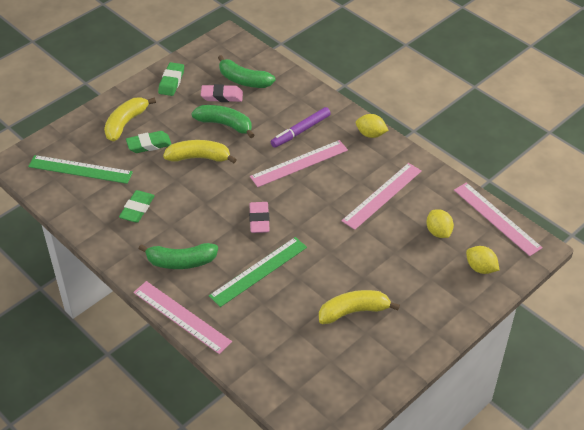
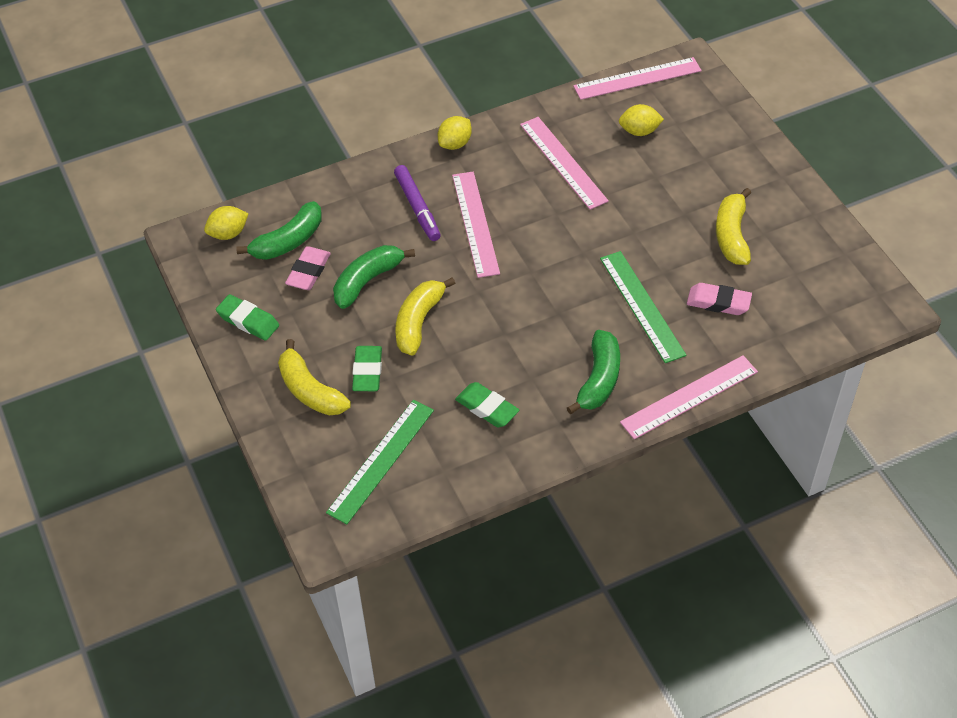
camera: 70 degrees left, 5 degrees up
(259, 220) = (557, 286): pink eraser -> pink eraser (718, 302)
(480, 268) = (704, 114): yellow lemon -> yellow lemon (228, 233)

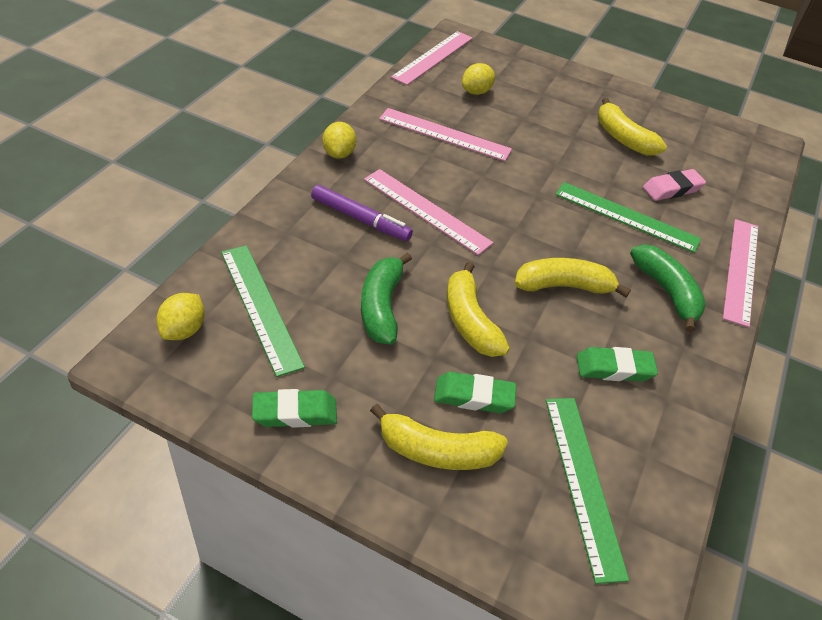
camera: 45 degrees left, 5 degrees down
(288, 241) = (260, 307): green banana -> green ruler
(308, 272) = (312, 327): pink eraser -> none
(367, 372) = (474, 396): green eraser -> green eraser turned 45 degrees counterclockwise
(518, 333) = (564, 286): none -> yellow banana

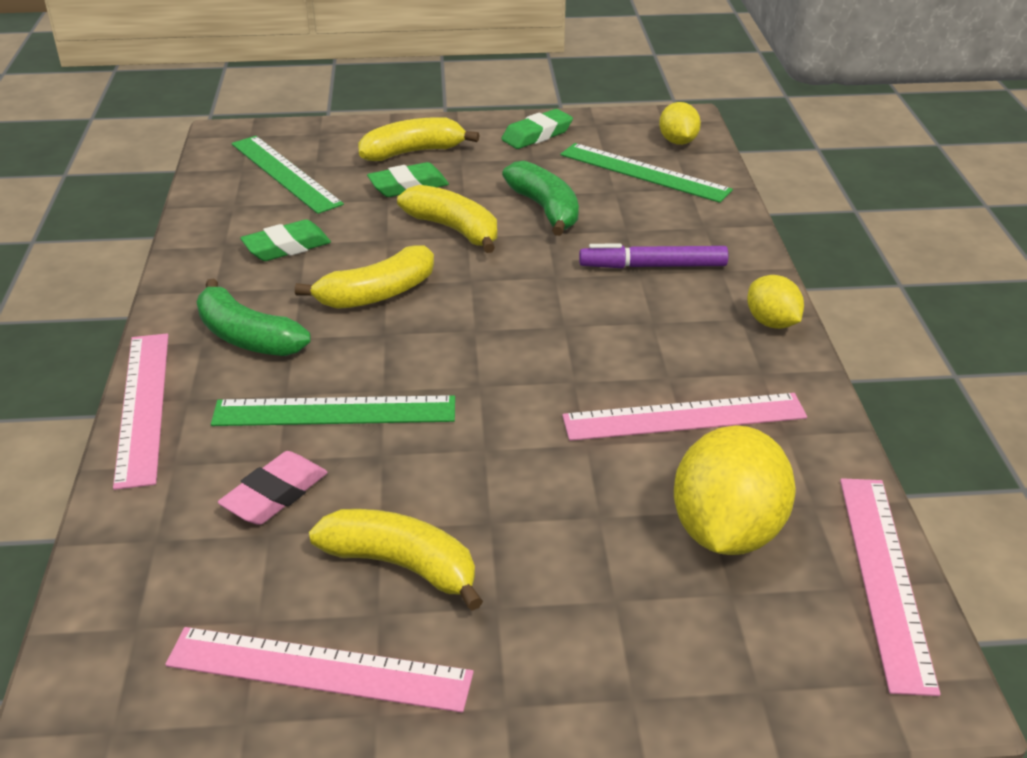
camera: 155 degrees right, 10 degrees down
(426, 210) = (595, 305): pink ruler -> pink ruler (319, 670)
(476, 92) = (726, 531): yellow lemon -> yellow lemon, size x1.82

